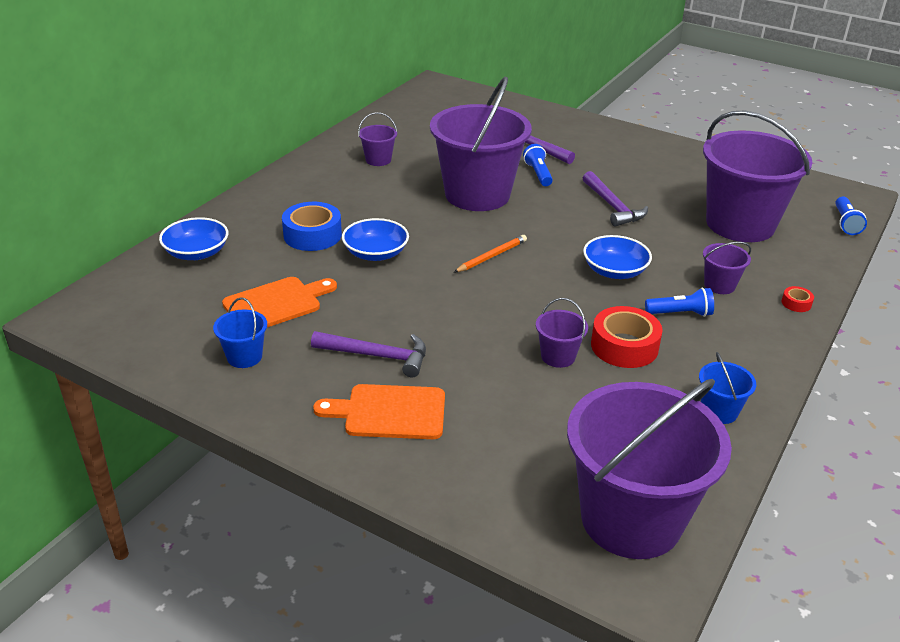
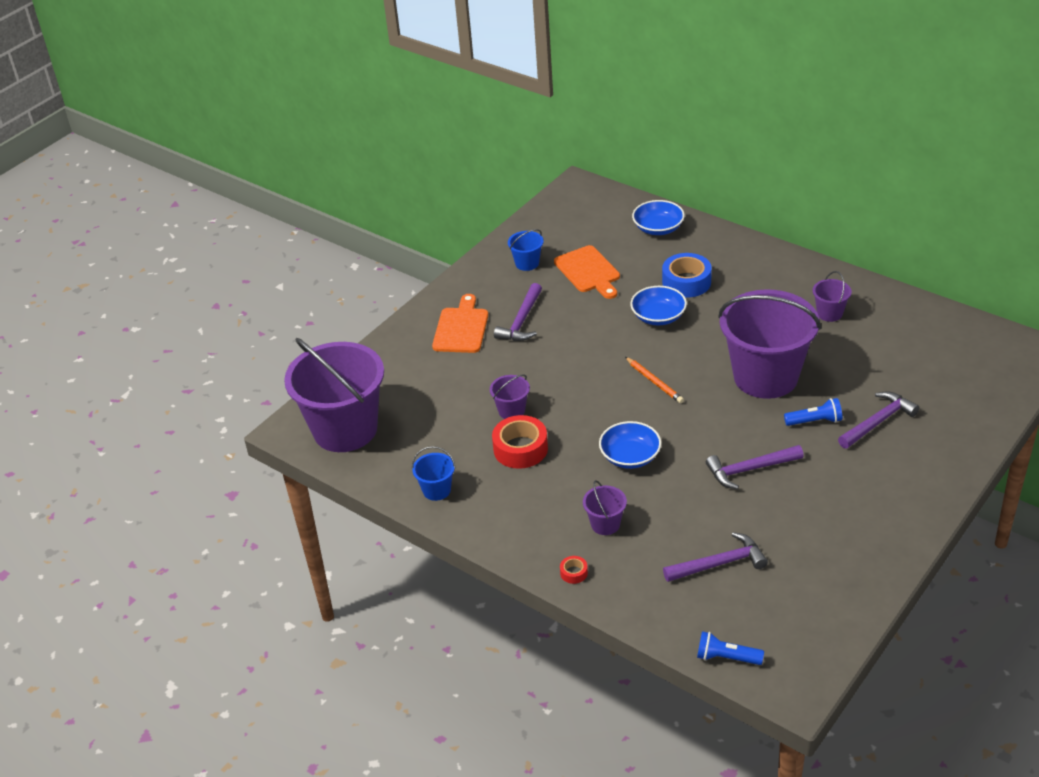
camera: 100 degrees right, 5 degrees up
(680, 313) = (562, 489): blue flashlight -> none
(740, 224) = (719, 563): purple bucket -> purple hammer

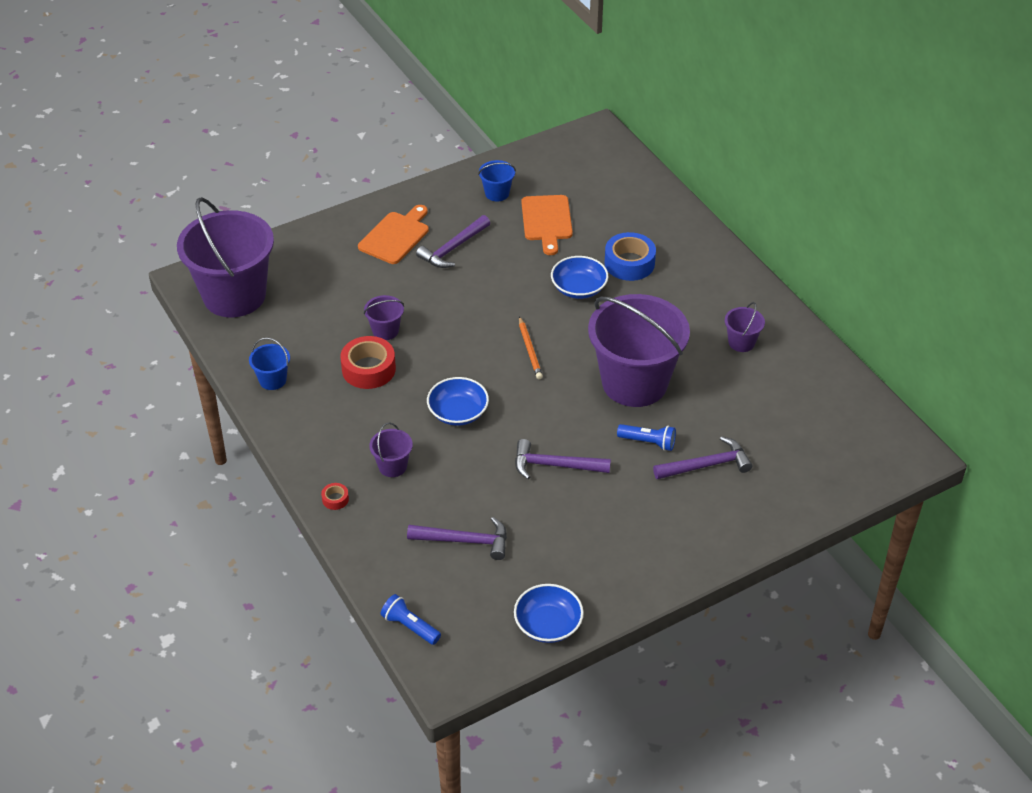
camera: 20 degrees right, 5 degrees up
(658, 228) = (642, 200): blue bowl -> blue bowl (548, 624)

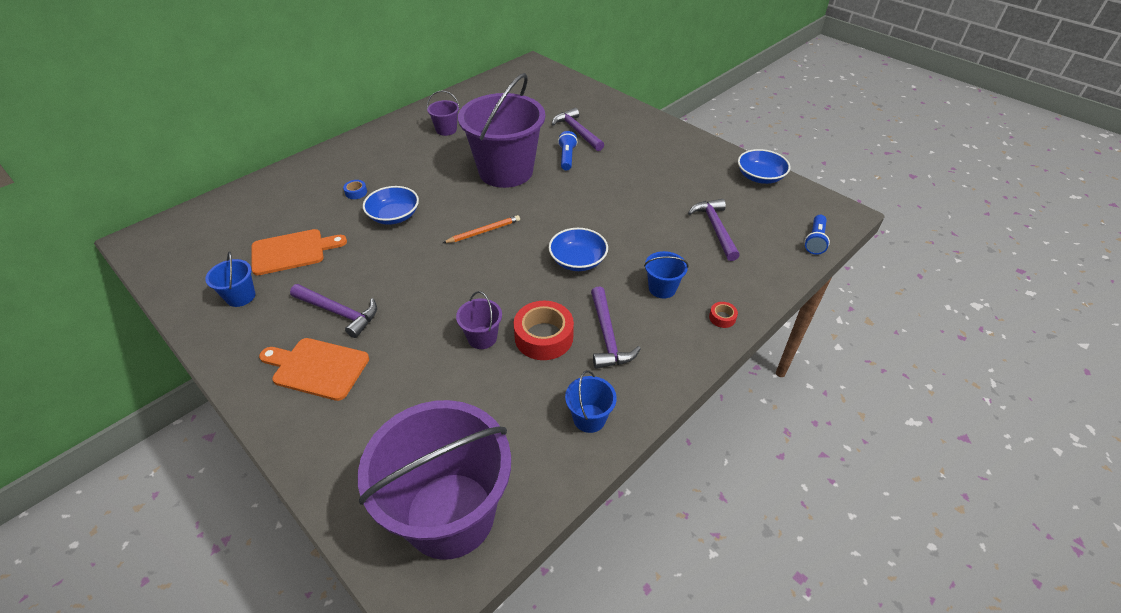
camera: 105 degrees left, 0 degrees up
(392, 466) = (662, 288): purple bucket -> blue bucket
(555, 465) = (612, 196): purple hammer -> purple hammer (607, 336)
(629, 263) = (356, 192): blue tape -> blue tape, size x0.46

